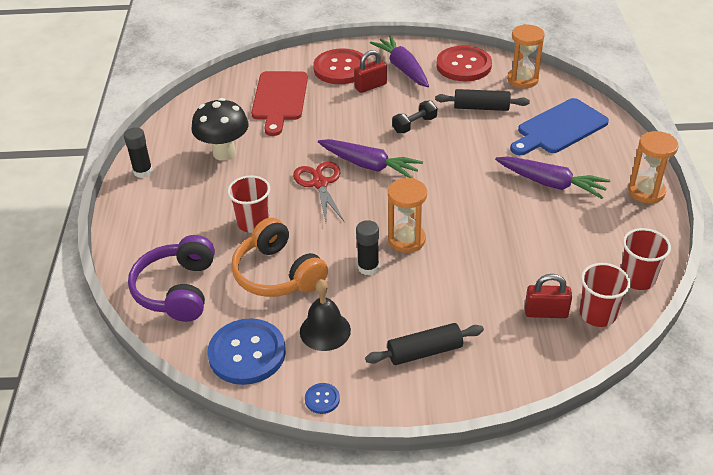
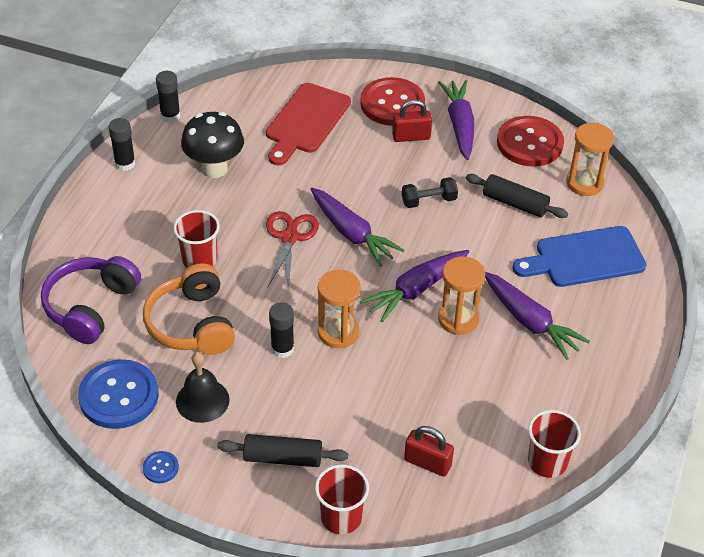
camera: 20 degrees right, 5 degrees up
(162, 126) = (170, 116): none -> black glue stick
(448, 189) = (416, 290): none -> purple carrot
(597, 314) = (478, 485): red cup -> red cup (341, 517)
(646, 192) = (628, 368): orange hourglass -> orange hourglass (458, 319)

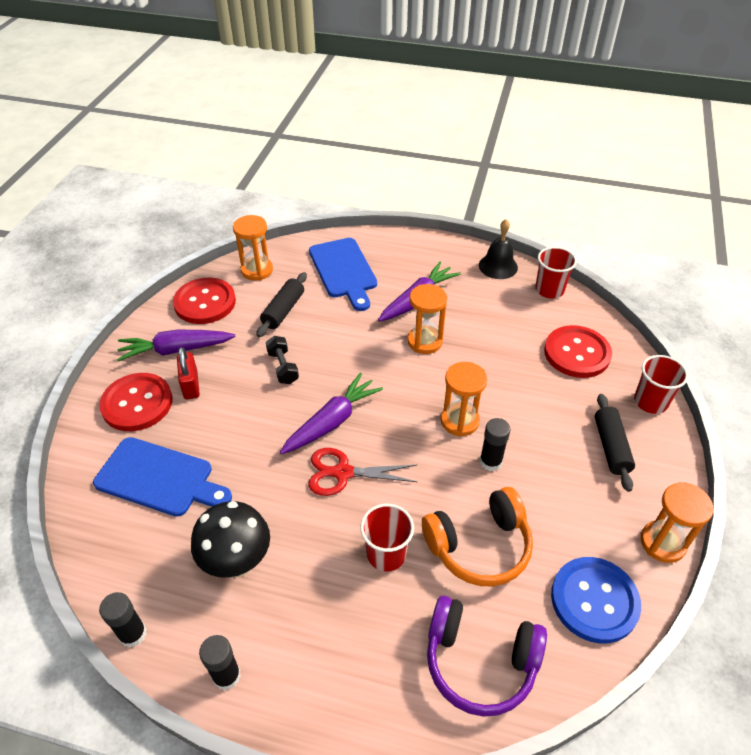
camera: 95 degrees left, 0 degrees up
(160, 468) = (662, 543): blue button -> orange hourglass
(202, 400) = (572, 520): black bell -> black bell (498, 266)
(306, 122) = (159, 478): red cutting board -> blue cutting board
(416, 290) = (397, 370): purple carrot -> none
(427, 463) = (577, 353): red padlock -> red button

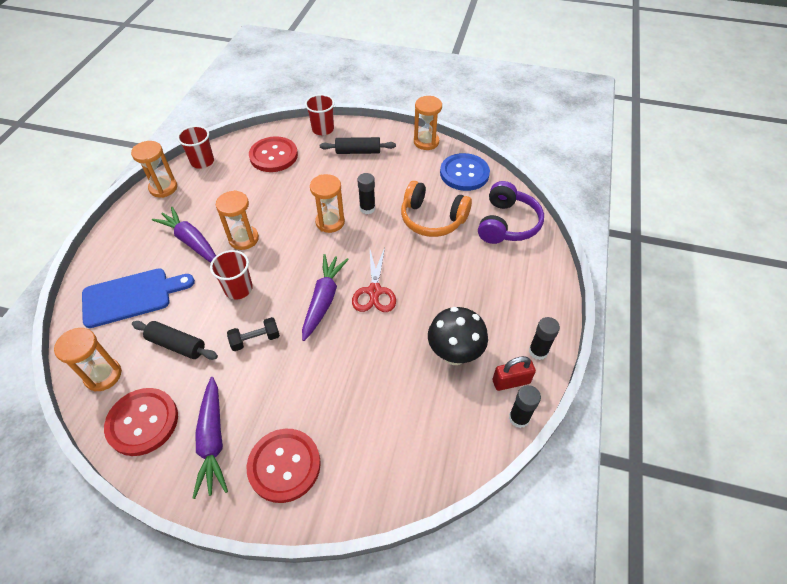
camera: 90 degrees left, 5 degrees up
(159, 478) = (377, 426): blue cutting board -> none
(191, 385) = (266, 417): red padlock -> red padlock (511, 381)
(332, 421) = (323, 300): purple carrot -> purple carrot turned 60 degrees clockwise
(386, 554) = (441, 266): red cup -> red cup (238, 289)
(479, 545) = (432, 219): orange headphones -> orange headphones turned 135 degrees clockwise
(498, 266) = (163, 188): black bell -> orange hourglass

